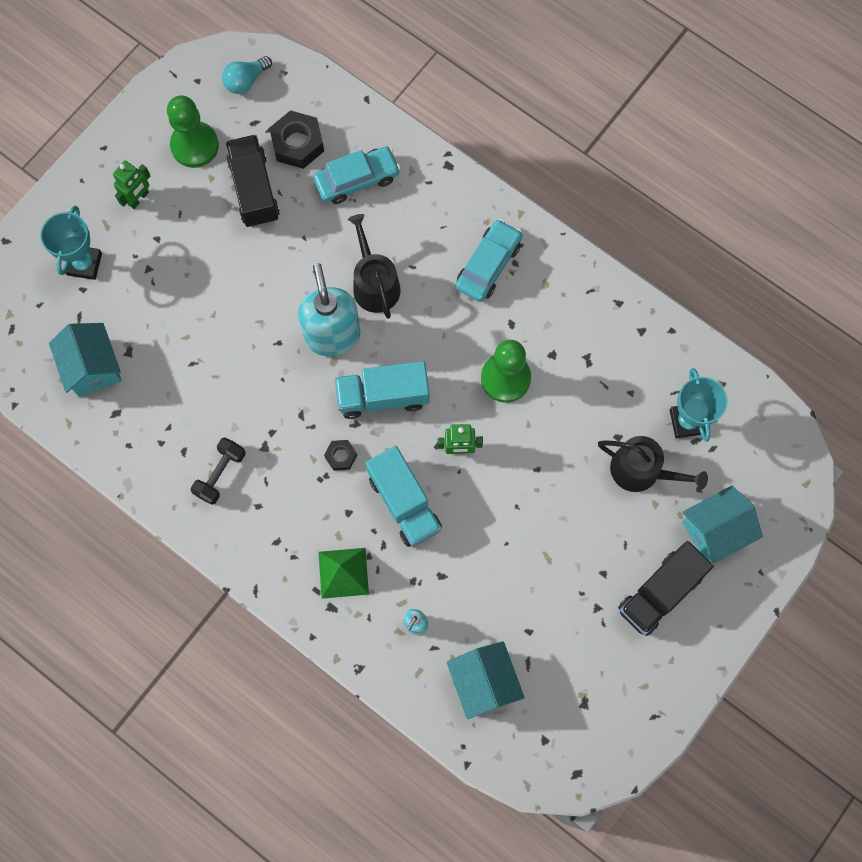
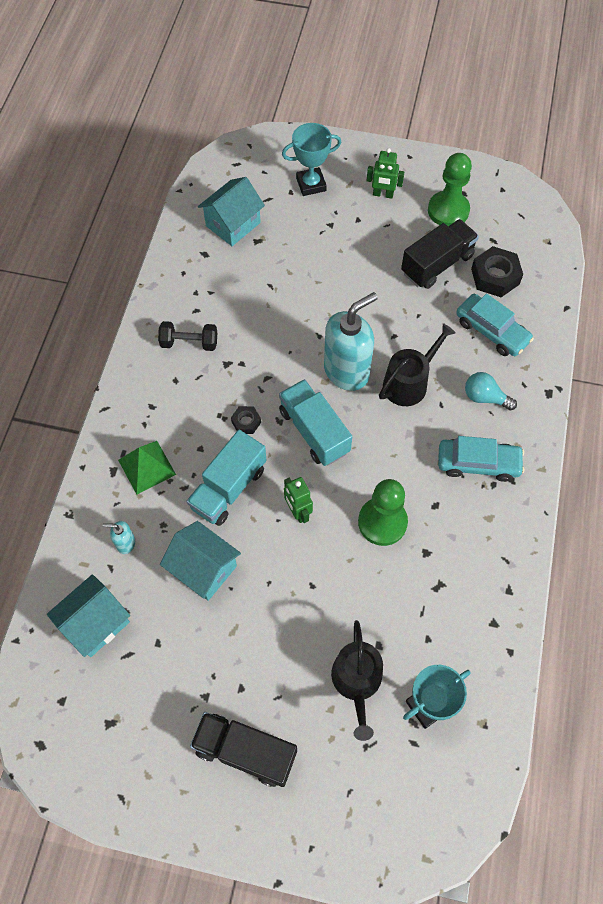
camera: 65 degrees right, 10 degrees down
(246, 81) = (524, 220): turquoise light bulb -> turquoise light bulb (485, 397)
(715, 530) = (332, 781): turquoise house -> turquoise house (203, 569)

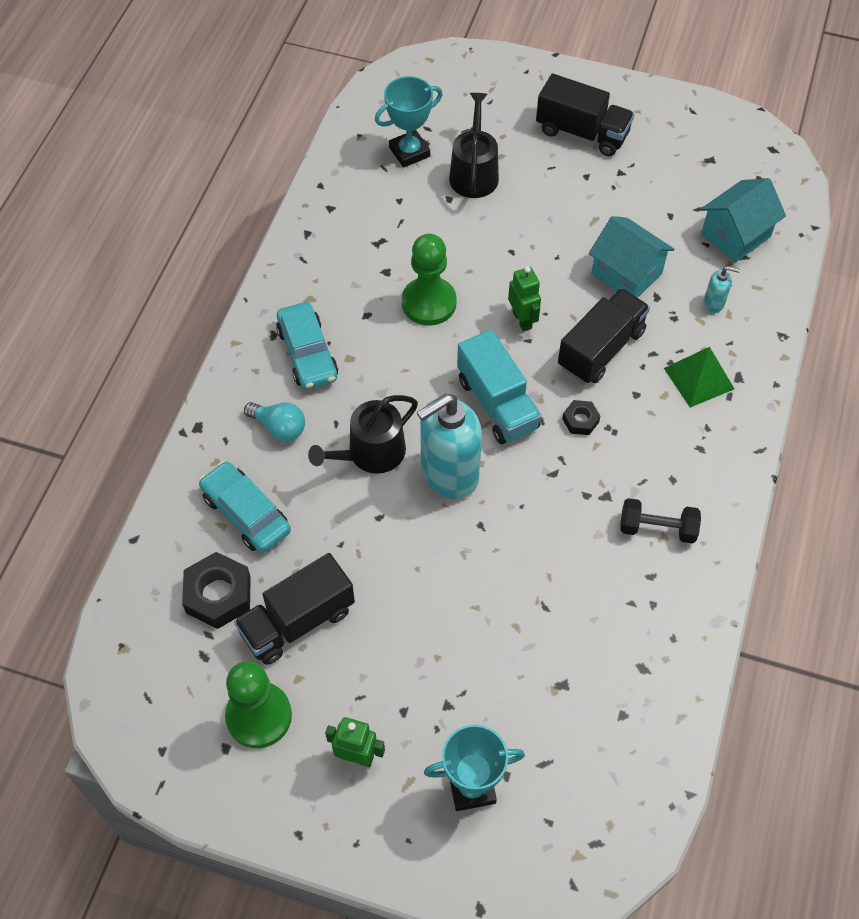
camera: 175 degrees left, 5 degrees down
(229, 488) = (601, 349): turquoise truck -> black truck
(233, 224) = (600, 718): turquoise house -> none
(478, 463) = (307, 354): turquoise car -> turquoise car turned 120 degrees counterclockwise

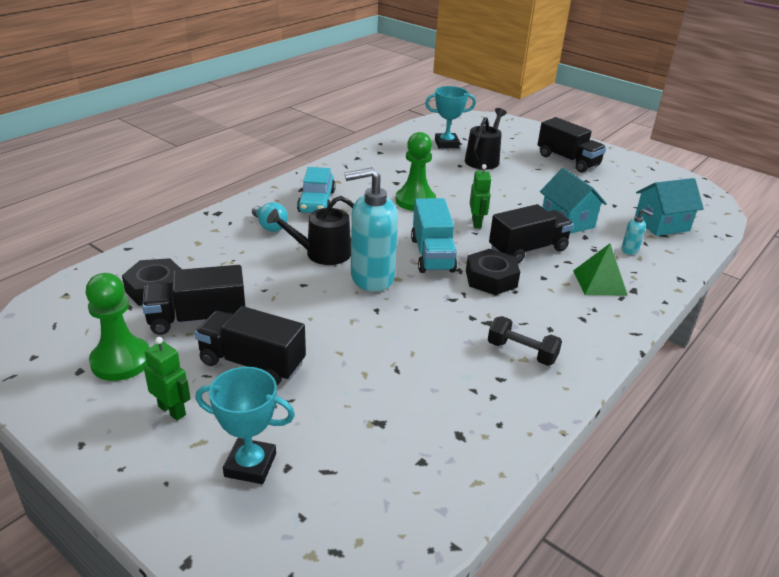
camera: 20 degrees right, 25 degrees down
(246, 513) = (212, 257): turquoise car -> none
(396, 661) = (252, 363): none -> black truck
(580, 420) = (491, 279): black nut -> black nut, size x1.84

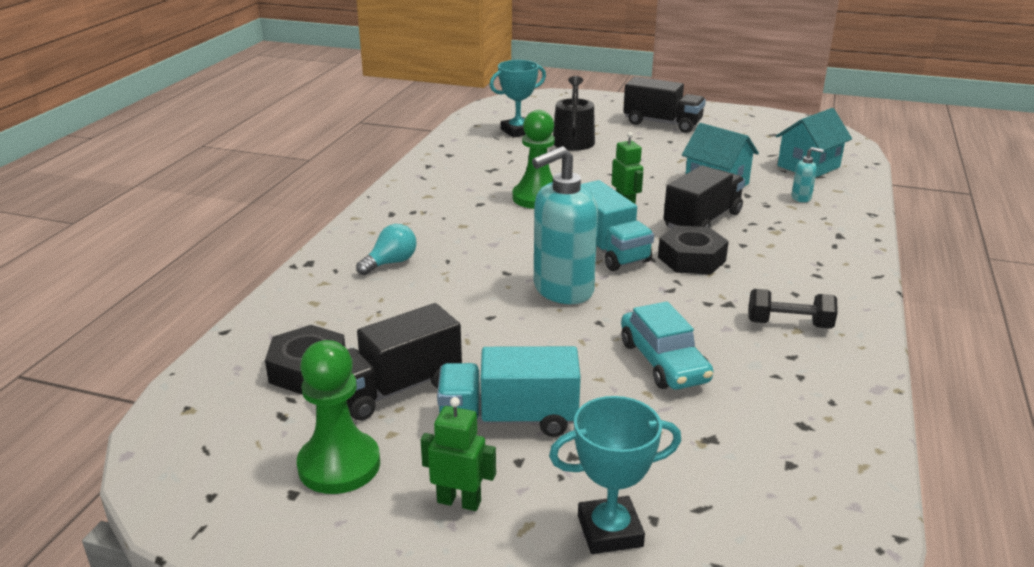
camera: 20 degrees left, 5 degrees down
(252, 363) = (509, 419): black truck -> turquoise truck
(270, 226) = (390, 263): turquoise light bulb -> turquoise light bulb turned 75 degrees counterclockwise
(316, 201) = (423, 223): turquoise car -> turquoise car (663, 362)
(322, 253) = (482, 278): black watering can -> none
(599, 282) = (801, 236): green pyramid -> none

